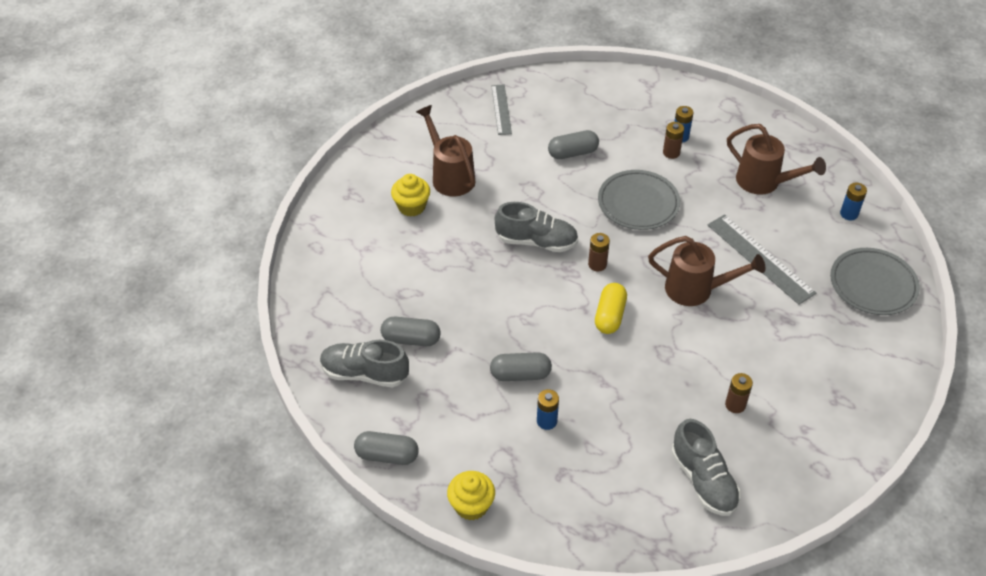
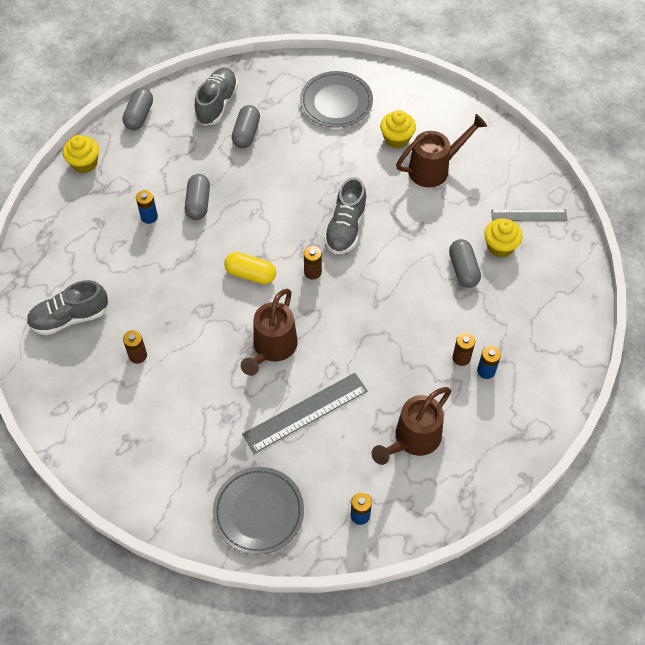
camera: 95 degrees right, 10 degrees up
(541, 128) = (500, 246): none -> yellow cupcake
(638, 203) = (389, 317): grey plate -> grey plate (336, 102)

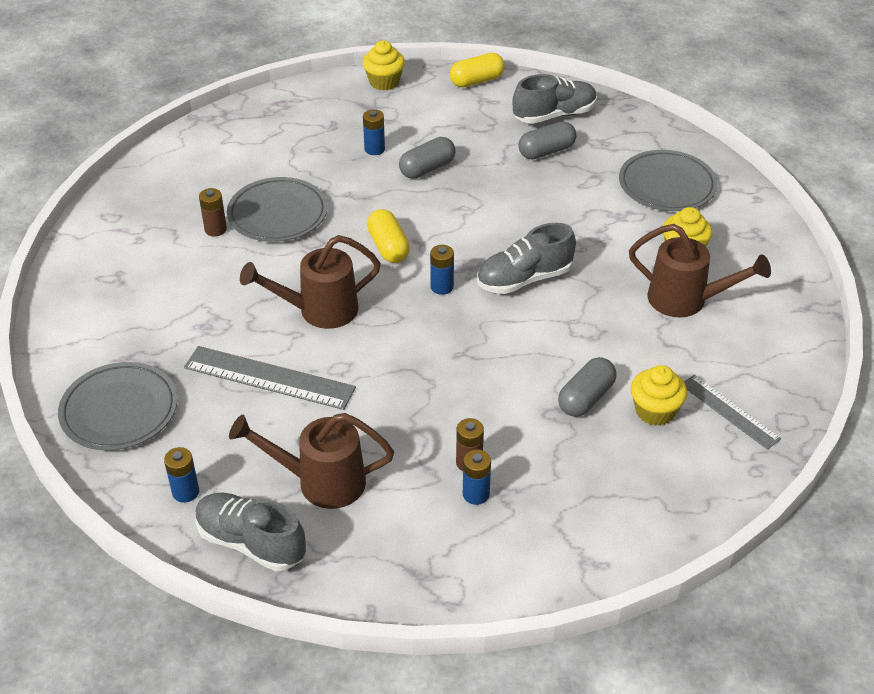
camera: 50 degrees right, 15 degrees down
(70, 317) = (212, 167): grey shoe -> grey shoe (251, 542)
(139, 116) = (476, 81): grey capsule -> yellow capsule
(158, 311) = (278, 214): none -> grey plate
(312, 272) = (442, 287): brown battery -> blue battery

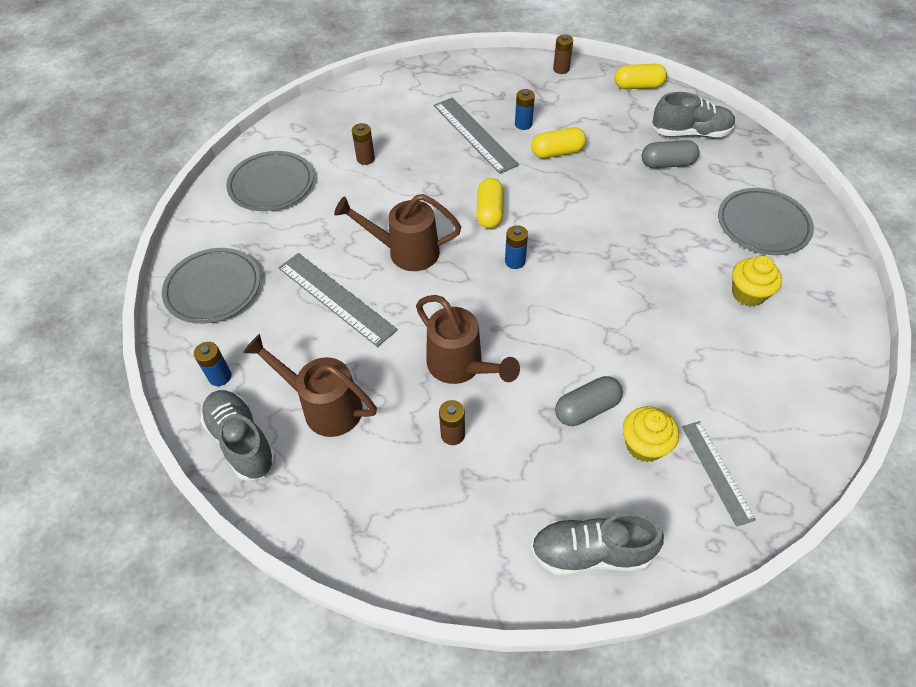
camera: 25 degrees right, 10 degrees up
(278, 214) = (418, 159): grey plate -> grey plate (271, 185)
(326, 173) = (474, 134): none -> grey ruler
(384, 82) = (561, 69): yellow cupcake -> brown battery
(427, 169) = (557, 152): grey capsule -> yellow capsule
(476, 494) = (443, 467): blue battery -> none
(524, 279) = (589, 276): grey shoe -> grey shoe (591, 552)
(685, 300) = (727, 343): brown watering can -> brown watering can (460, 366)

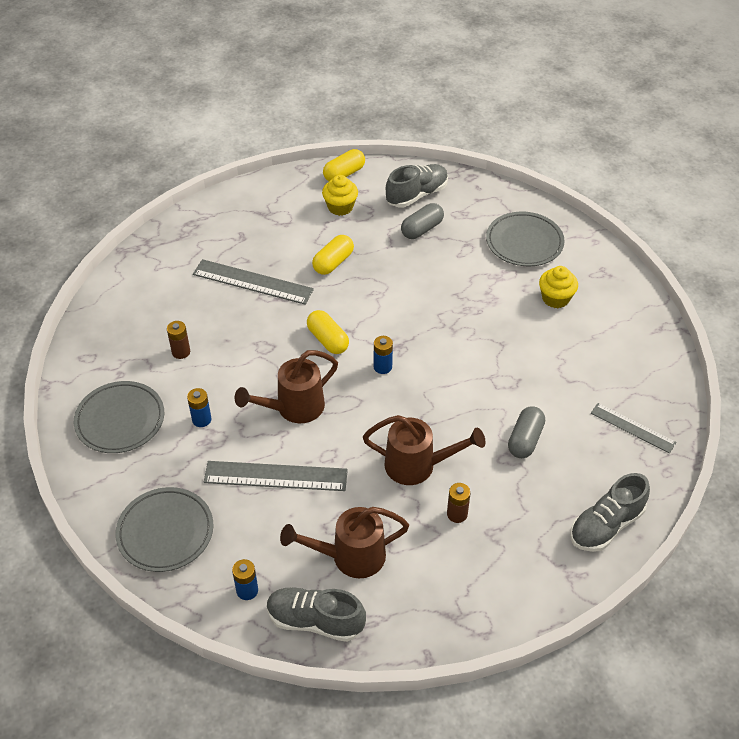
camera: 40 degrees left, 5 degrees down
(523, 124) = (284, 252): blue battery -> blue battery (201, 419)
(561, 69) = (269, 188): brown battery -> none
(644, 445) = (579, 439): yellow cupcake -> yellow cupcake (340, 207)

